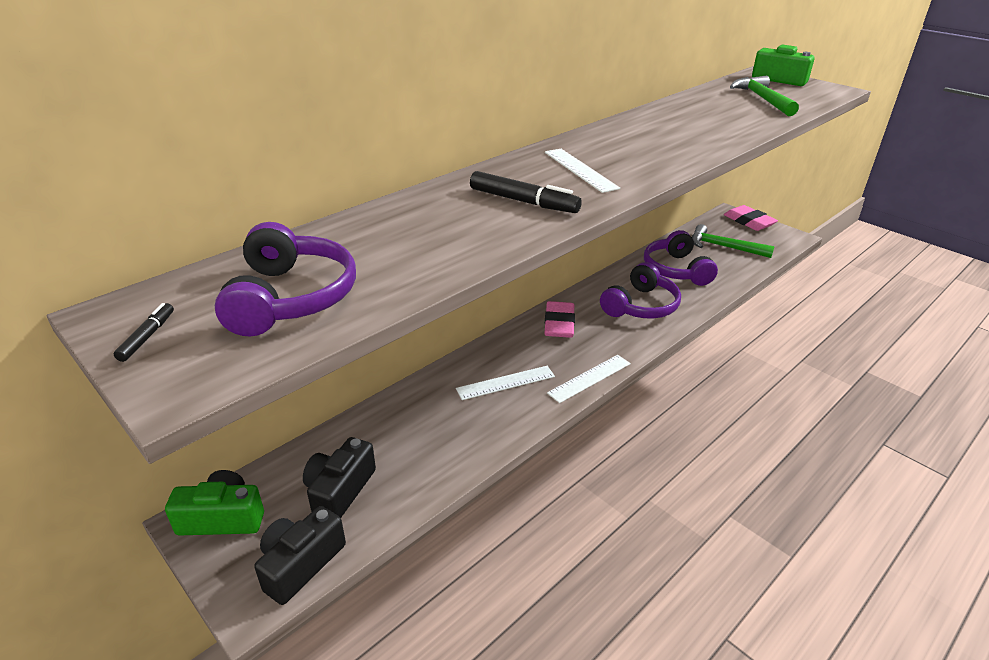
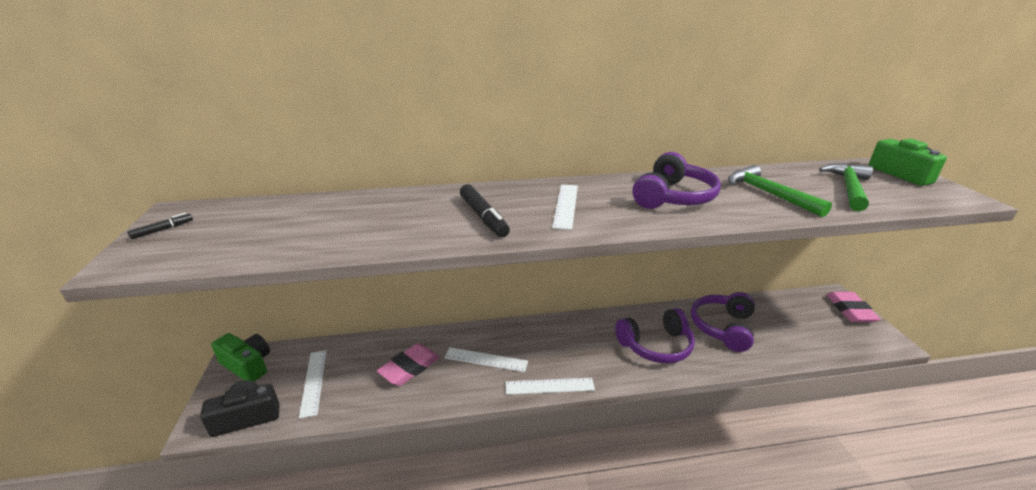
camera: 35 degrees right, 5 degrees down
(291, 298) = (251, 233): purple headphones -> purple headphones (673, 197)
(339, 491) = (314, 382): black camera -> white ruler
(559, 324) = (572, 332): pink eraser -> pink eraser (409, 368)
(724, 247) = (796, 324): green hammer -> green hammer (769, 194)

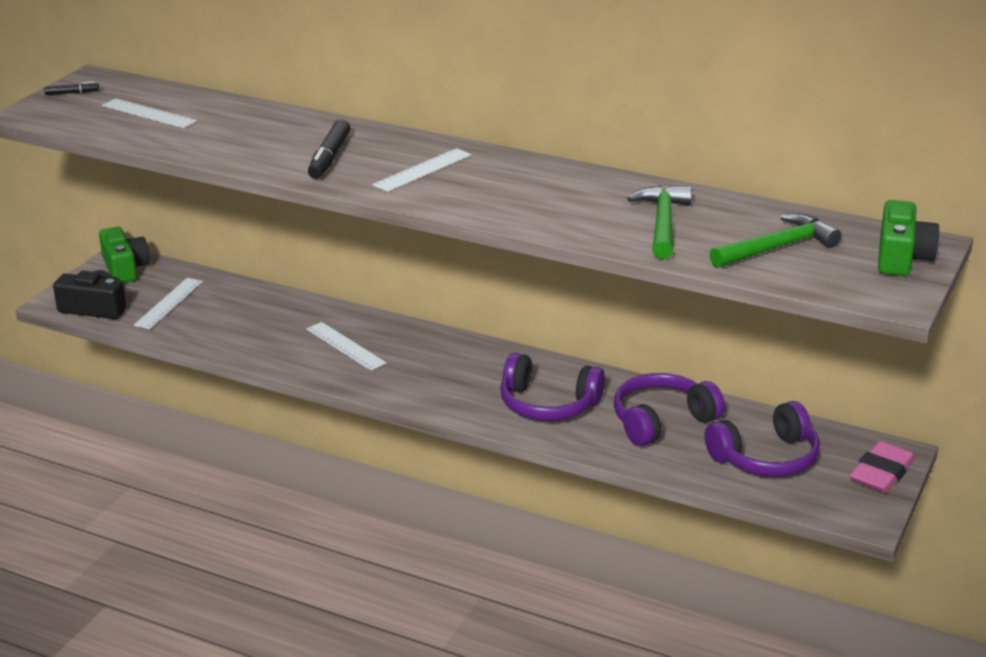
camera: 35 degrees right, 0 degrees up
(409, 368) = (264, 325): pink eraser -> none
(549, 386) = (380, 390): white ruler -> white ruler (149, 113)
(673, 197) = (548, 195): purple headphones -> purple headphones (766, 458)

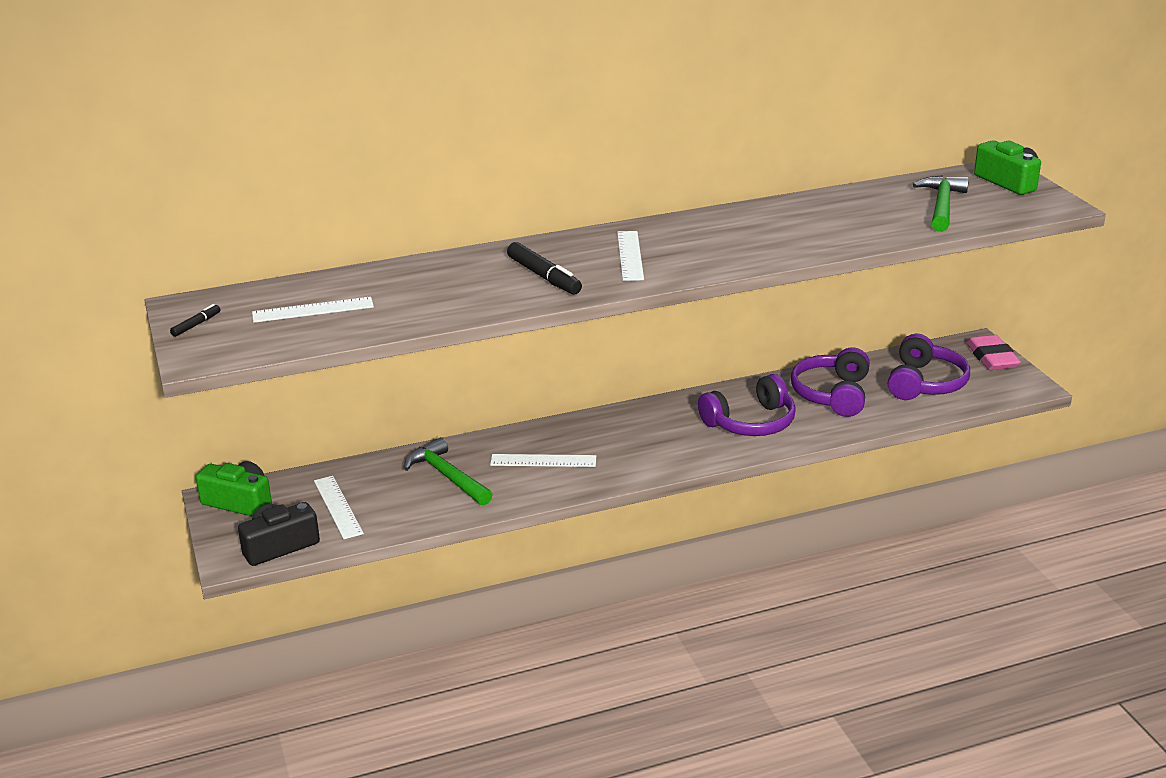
camera: 45 degrees left, 0 degrees up
(662, 223) = (853, 220): green hammer -> green hammer (447, 476)

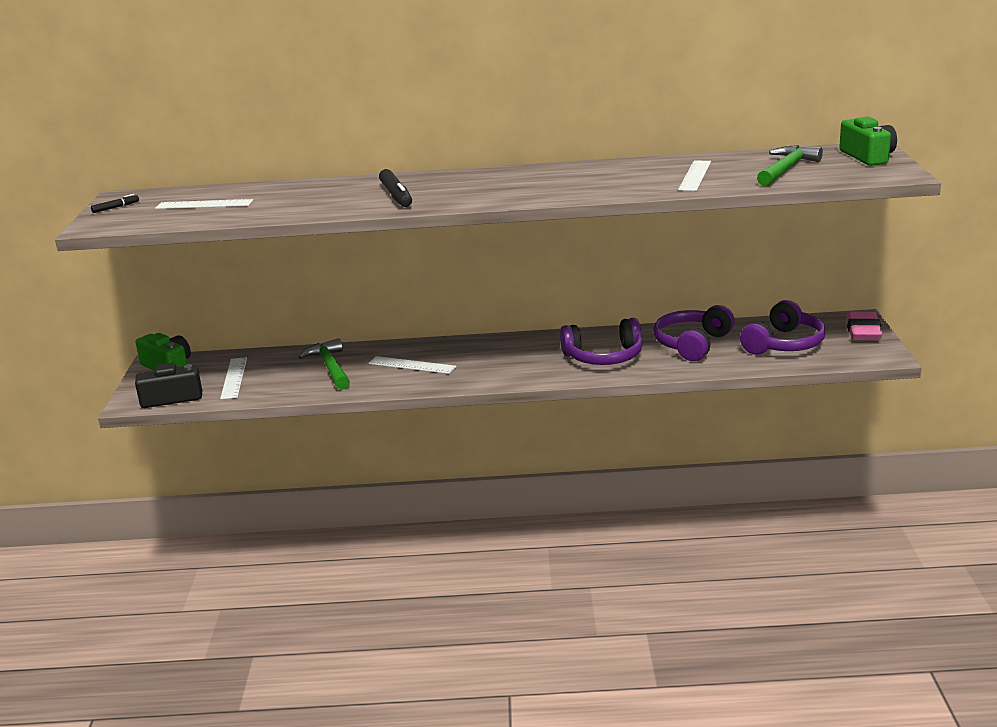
camera: 20 degrees right, 5 degrees down
(630, 255) = (479, 187): white ruler -> white ruler (695, 175)

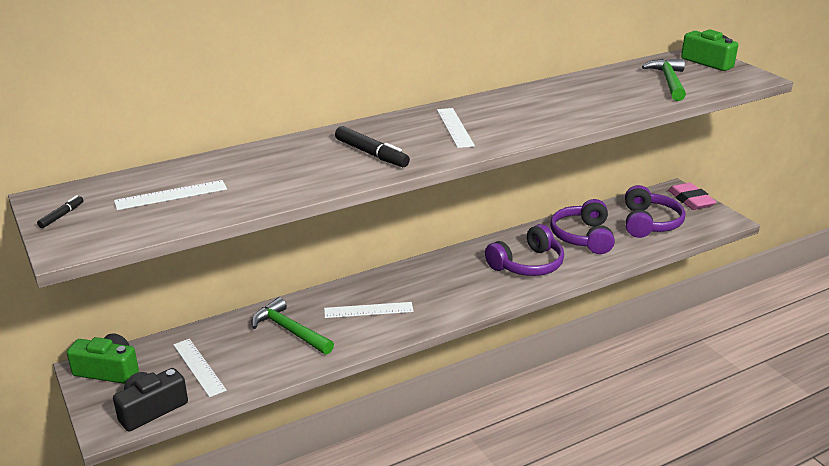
camera: 30 degrees left, 5 degrees up
(695, 175) = (608, 96): white ruler -> white ruler (454, 127)

